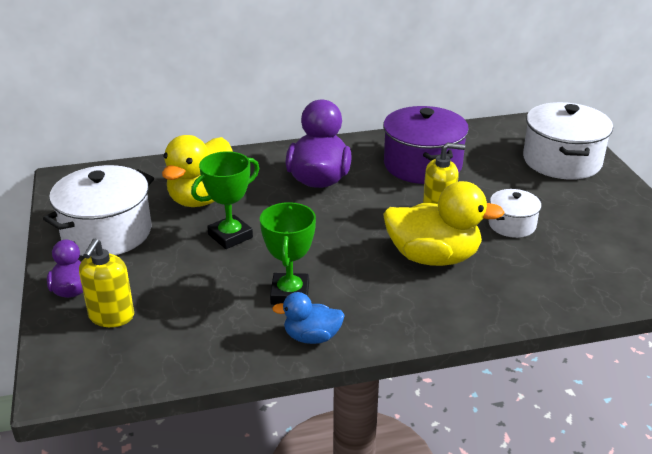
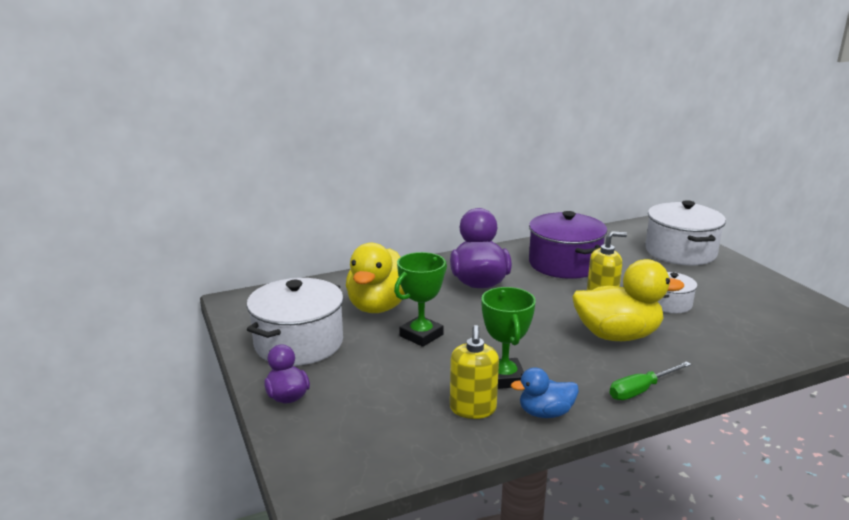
camera: 10 degrees left, 10 degrees down
(111, 316) = (339, 416): yellow soap dispenser -> yellow soap dispenser (473, 409)
(423, 323) = (641, 390): none -> green screwdriver

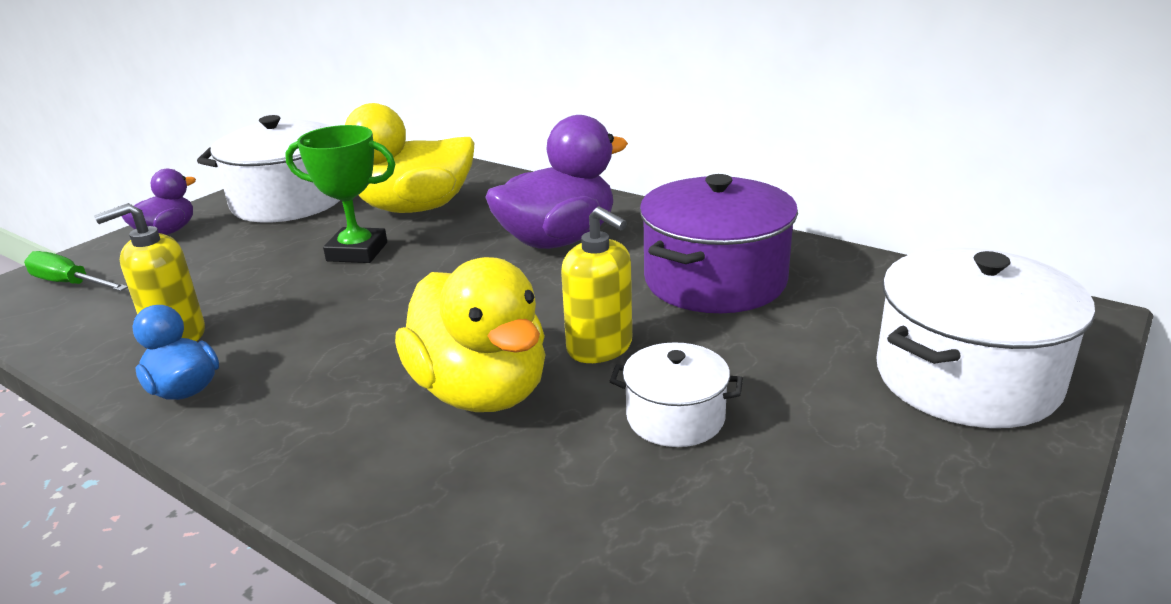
camera: 60 degrees right, 5 degrees up
(504, 378) = (271, 334): green trophy -> none
(641, 390) = (292, 458): green screwdriver -> green screwdriver (70, 284)

